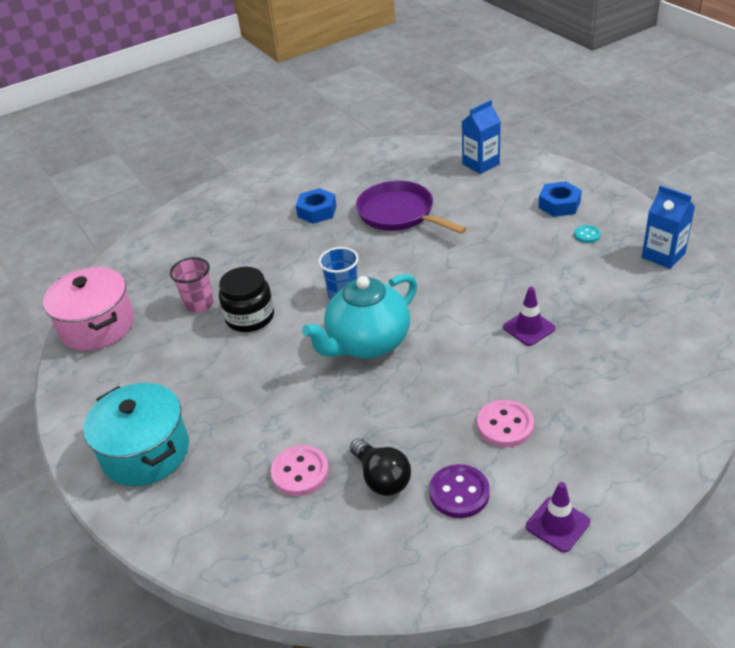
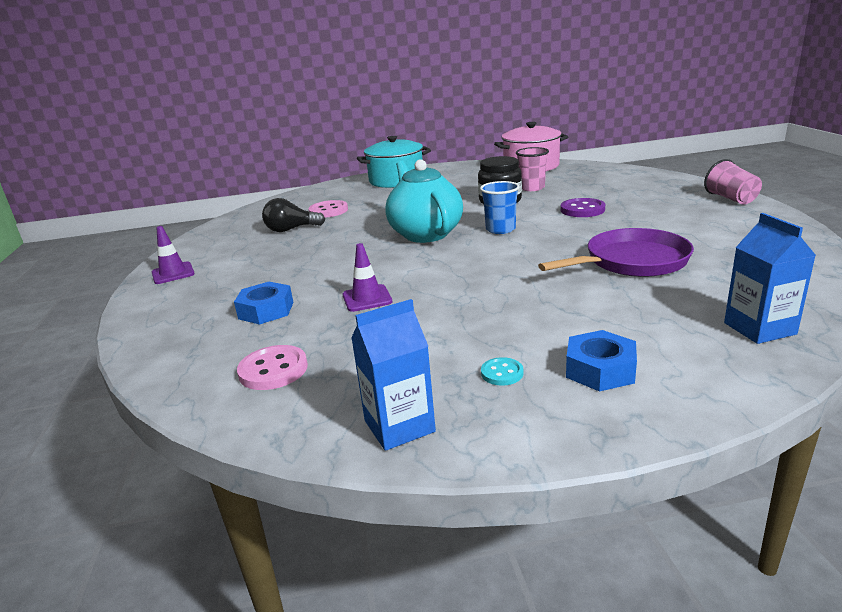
camera: 110 degrees right, 15 degrees down
(241, 184) = (731, 199): none -> pink cup
(317, 211) = (658, 226): blue nut -> blue nut (266, 310)
(459, 493) = (245, 248): purple button -> purple button (582, 210)
(505, 425) = (274, 270): pink button -> pink button (273, 370)

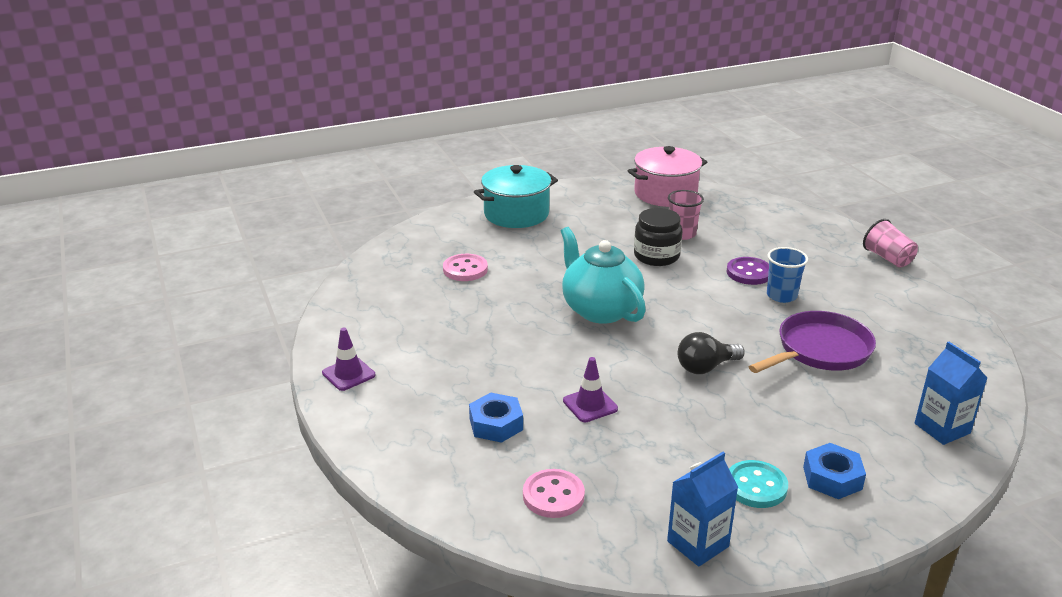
camera: 15 degrees left, 5 degrees up
(291, 229) = (440, 302): black light bulb -> black light bulb (705, 367)
(500, 229) = (677, 303): blue cup -> blue cup (781, 296)
(502, 373) = (756, 486): turquoise button -> turquoise button, size x1.73

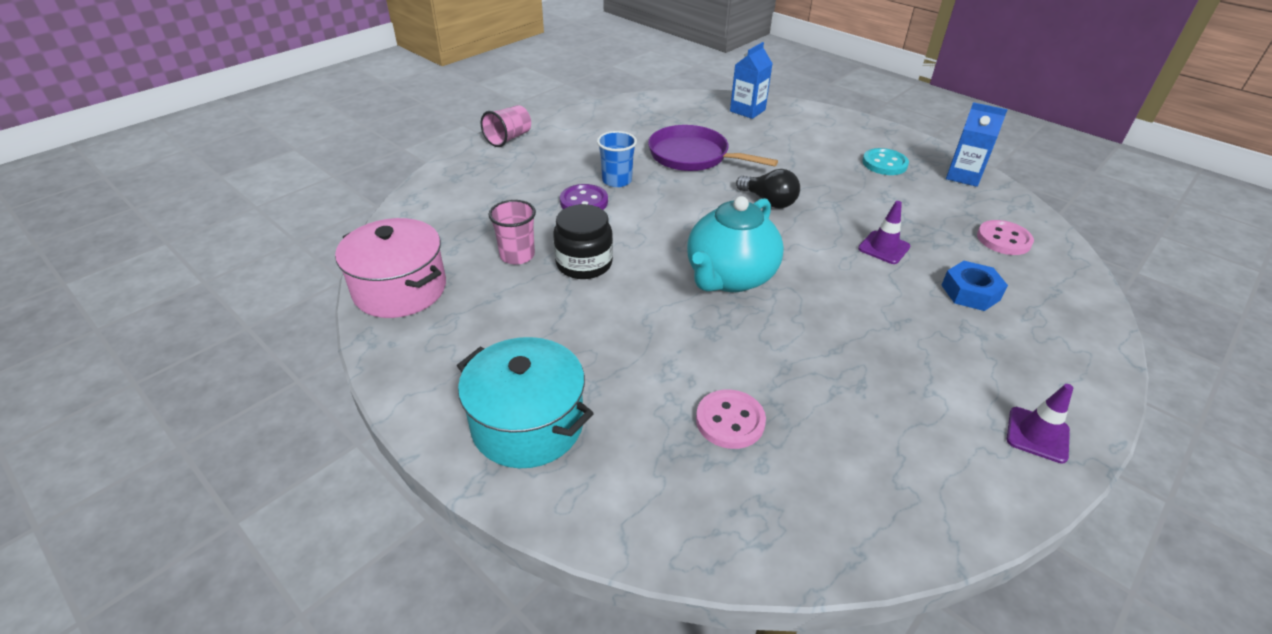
camera: 115 degrees left, 10 degrees up
(832, 478) = (842, 140): blue nut -> none

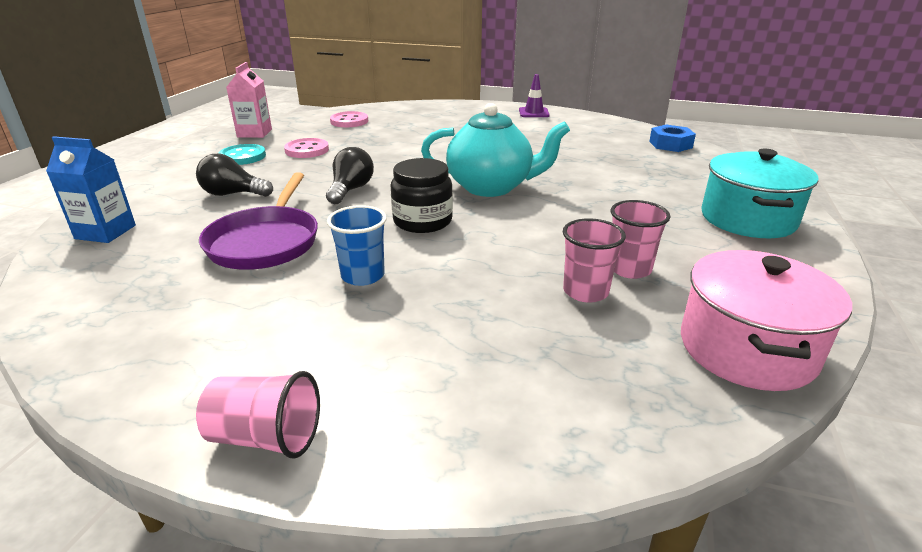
camera: 115 degrees left, 10 degrees down
(522, 289) = (629, 269): none -> pink cup
(584, 202) = (433, 284): purple button -> none
(584, 264) = (550, 249): black jar -> black jar (422, 221)
(730, 421) = (634, 166): pink button -> pink button (307, 150)
(790, 152) = (233, 194): none -> black light bulb
(884, 248) = (392, 147): purple traffic cone -> none
(963, 176) = (254, 133): blue carton -> pink carton
(970, 292) = (424, 126): blue nut -> blue nut (670, 144)

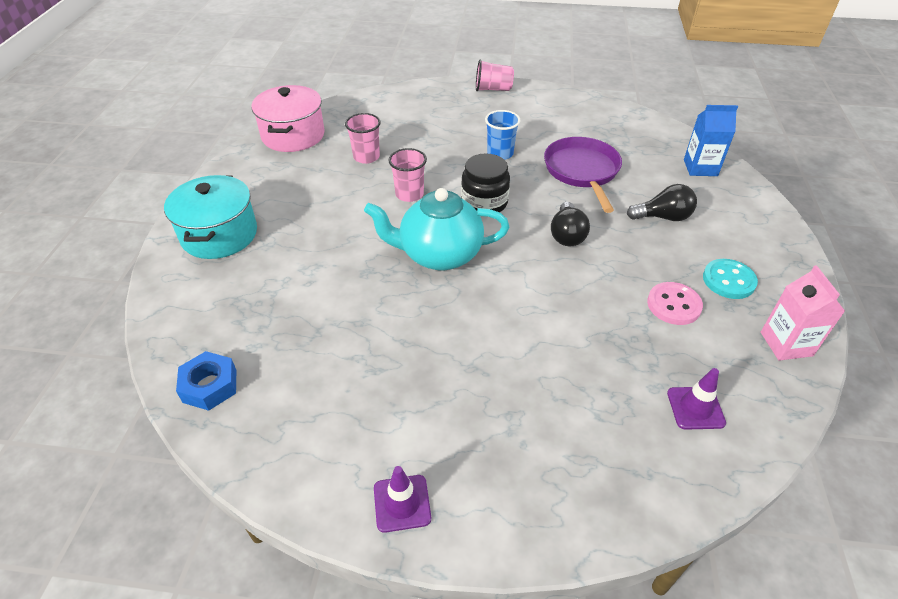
camera: 170 degrees right, 15 degrees up
(349, 121) = (695, 408): pink button -> purple traffic cone
(629, 269) = (335, 175): pink cup -> pink cup (409, 194)

